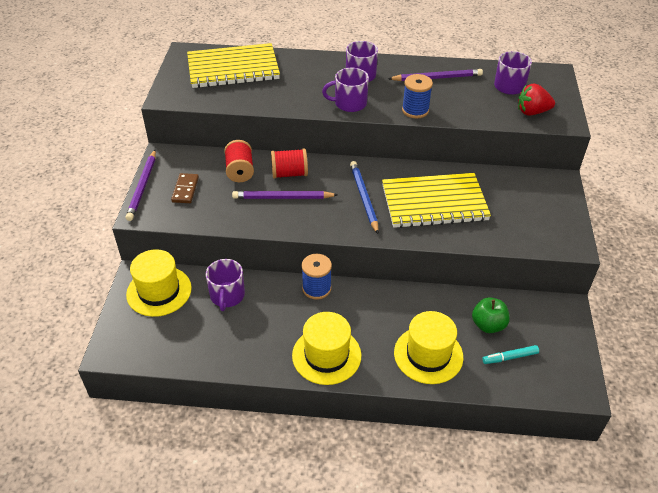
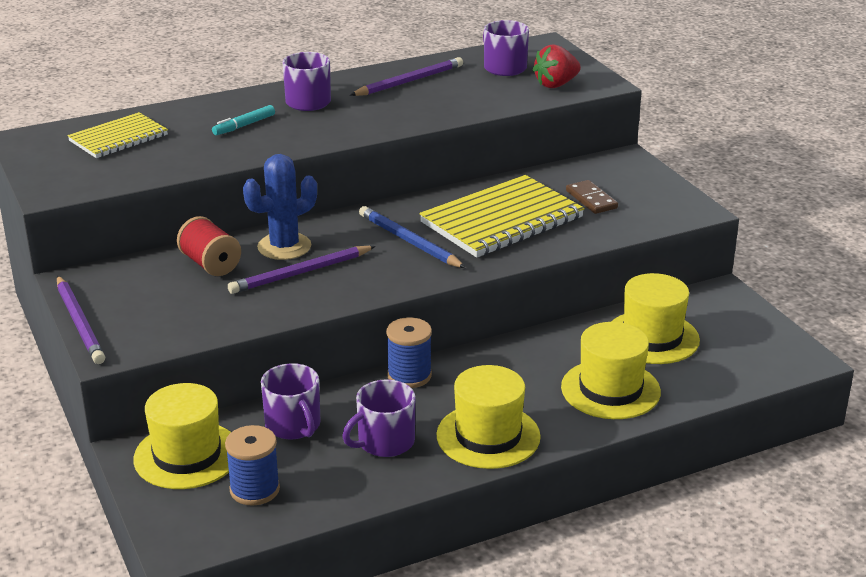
camera: 30 degrees left, 15 degrees down
(185, 190) = (150, 306): brown domino -> brown domino (591, 199)
(233, 69) = (118, 138): yellow notebook -> yellow notebook, size x0.60
(289, 173) = (284, 247): red spool -> blue cactus
(349, 103) = (324, 132): purple mug -> purple mug (384, 442)
(415, 110) = (415, 118): blue spool -> blue spool (254, 489)
(488, 325) = (652, 337): green apple -> yellow hat
(510, 357) = (704, 358): turquoise marker -> turquoise marker (244, 125)

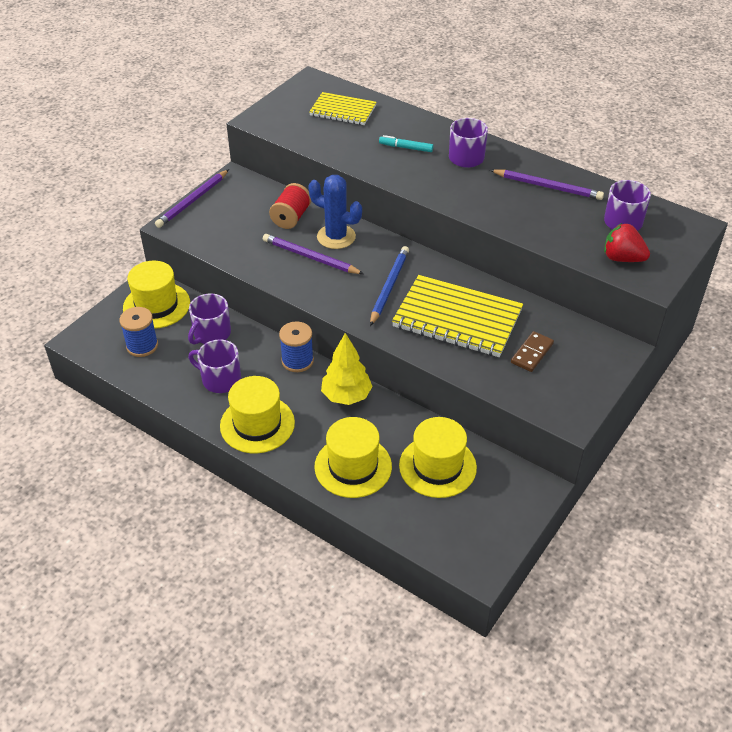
camera: 60 degrees right, 15 degrees up
(499, 360) = (346, 396): none -> yellow tree

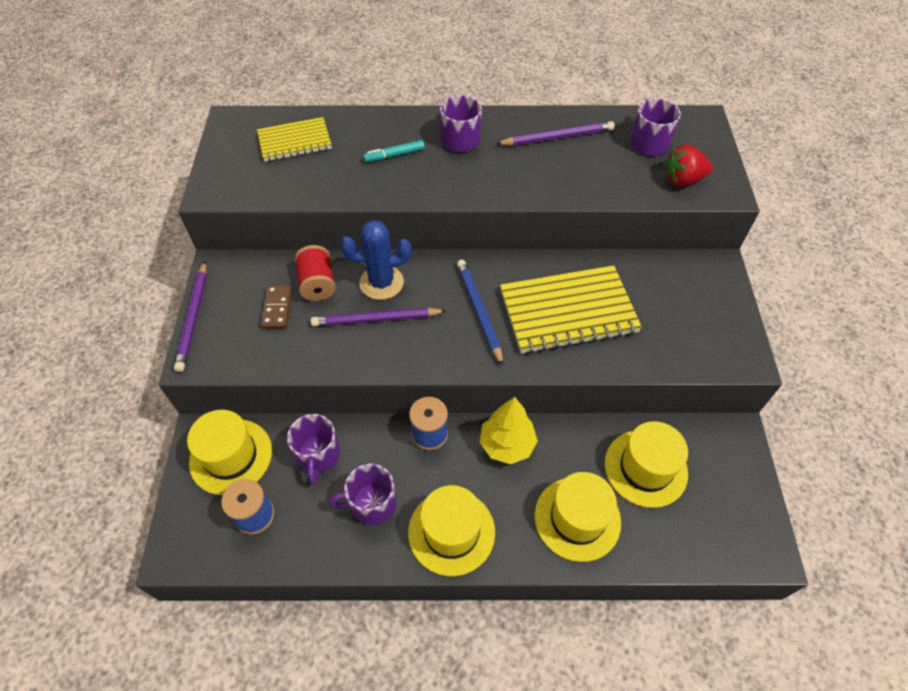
camera: 35 degrees left, 10 degrees up
(532, 353) = (658, 311): brown domino -> brown domino (277, 308)

